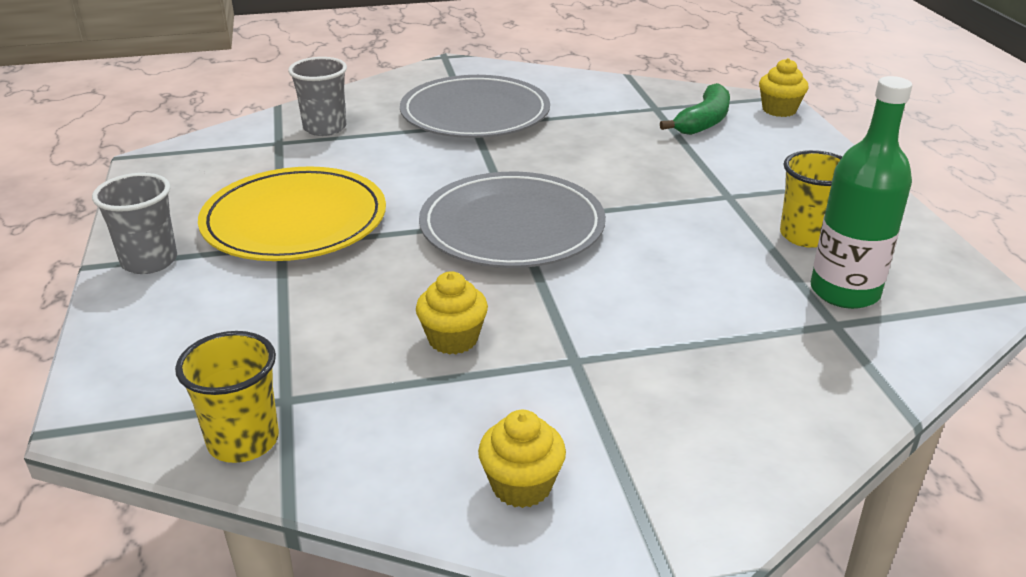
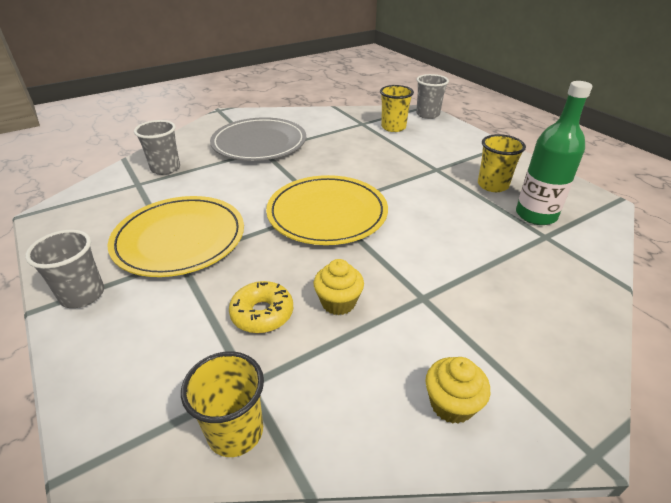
camera: 20 degrees left, 5 degrees up
(347, 329) = (262, 313): none -> yellow donut
(512, 227) = (327, 213): grey plate -> yellow plate
(703, 121) = (393, 127): green banana -> yellow cup
(779, 110) = (427, 114): yellow cupcake -> grey cup

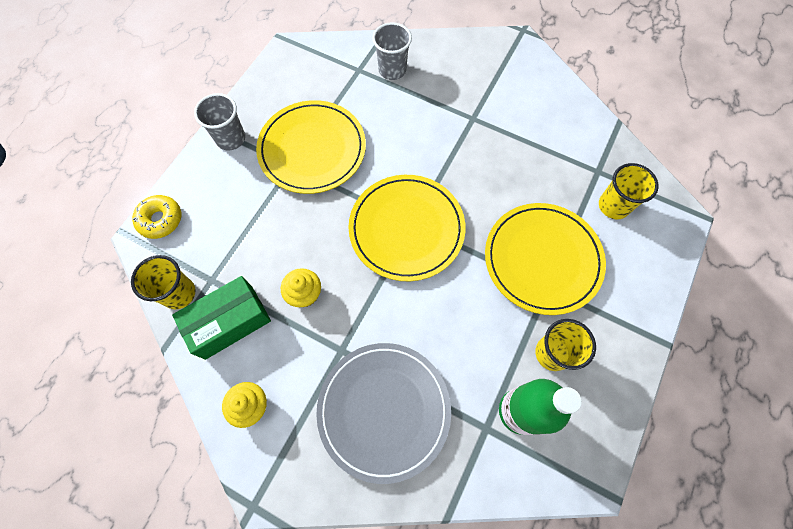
camera: 60 degrees right, 30 degrees up
(259, 143) = (484, 107): grey plate -> grey plate (384, 410)
(262, 313) = (269, 252): yellow donut -> yellow donut (160, 220)
(322, 386) = (229, 322): none -> green box
(412, 164) = (542, 259): none -> yellow plate
(427, 114) = (678, 227): grey cup -> none

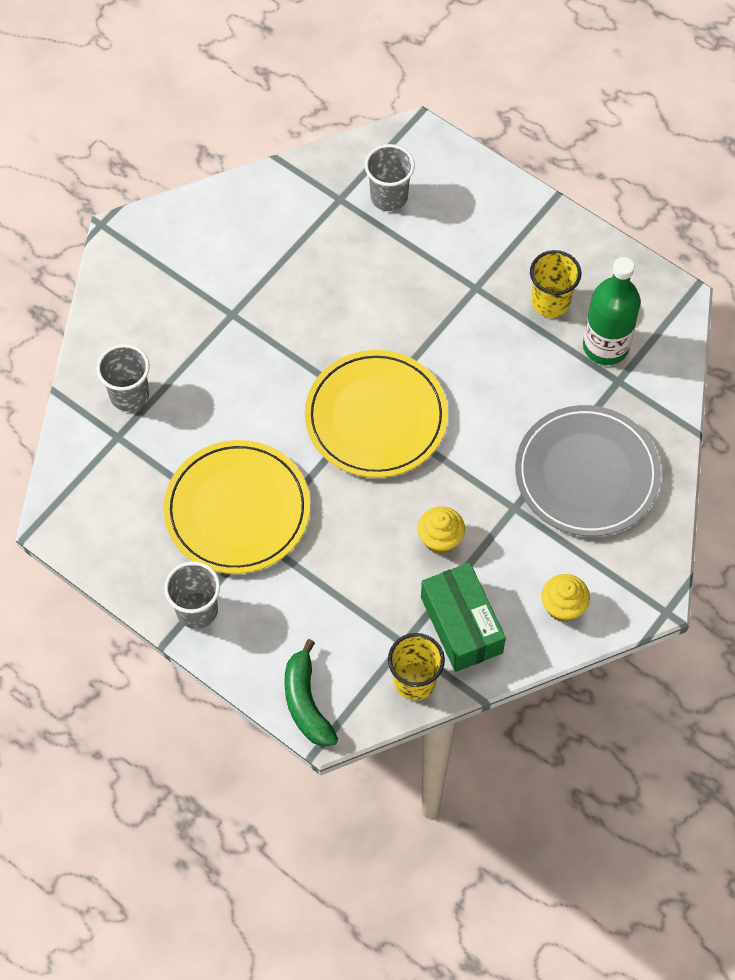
camera: 80 degrees left, 5 degrees down
(160, 220) = (306, 703): yellow donut -> green banana
(542, 259) = (442, 285): yellow plate -> none
(613, 206) = (389, 197): yellow cup -> grey cup

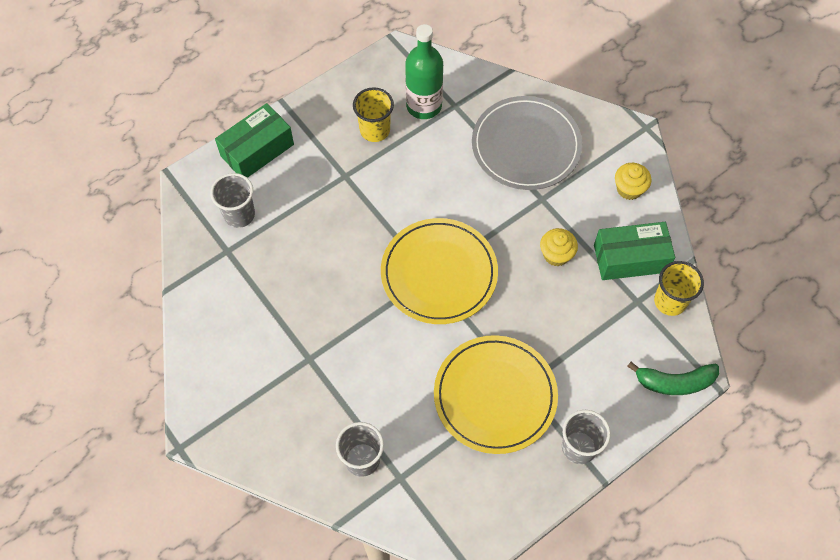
camera: 75 degrees left, 0 degrees up
(480, 189) = (257, 150): none -> green box

